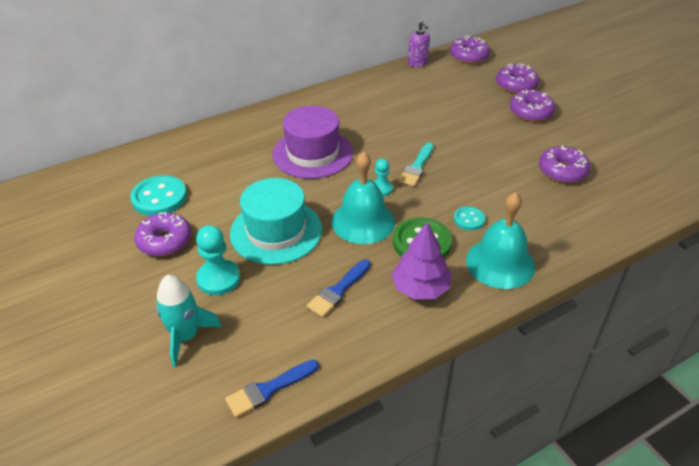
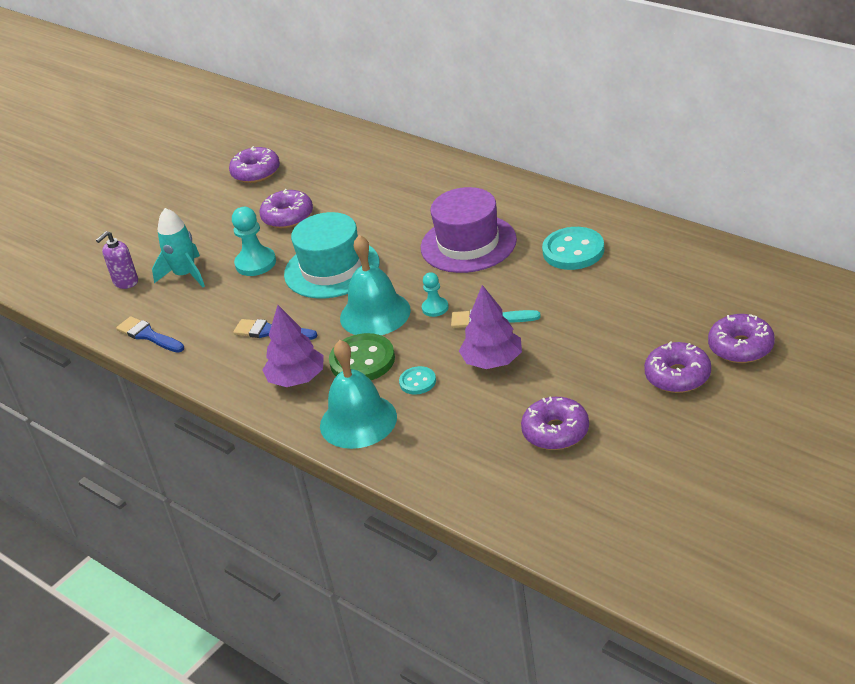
camera: 75 degrees right, 5 degrees down
(159, 198) = (343, 188): turquoise button -> turquoise button (573, 251)
(418, 63) = (726, 251): purple soap dispenser -> purple soap dispenser (125, 282)
(467, 178) = (492, 361): none -> purple tree
(469, 56) = (787, 286): purple donut -> purple donut (256, 172)

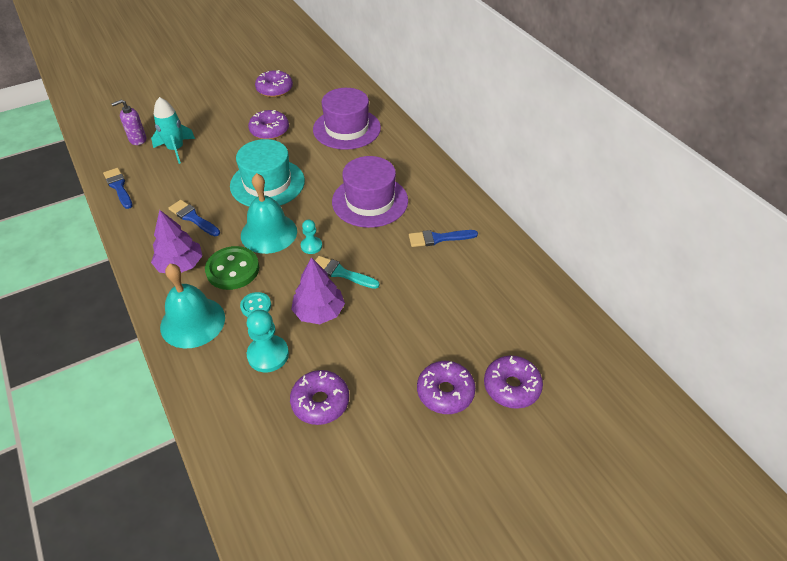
camera: 15 degrees right, 10 degrees up
(255, 263) = (224, 158): turquoise pawn -> turquoise pawn (268, 355)
(382, 183) = (346, 129): none -> purple hat
(573, 251) = (438, 238): turquoise button -> blue brush

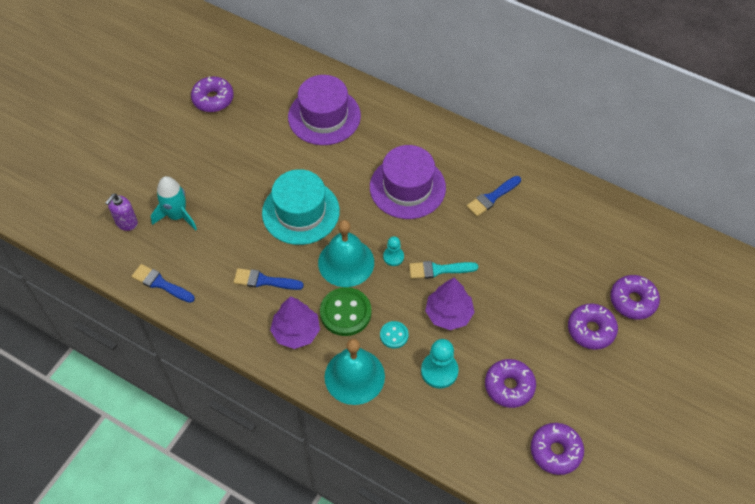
camera: 30 degrees left, 10 degrees up
(269, 130) = (251, 152): purple donut -> purple donut (555, 451)

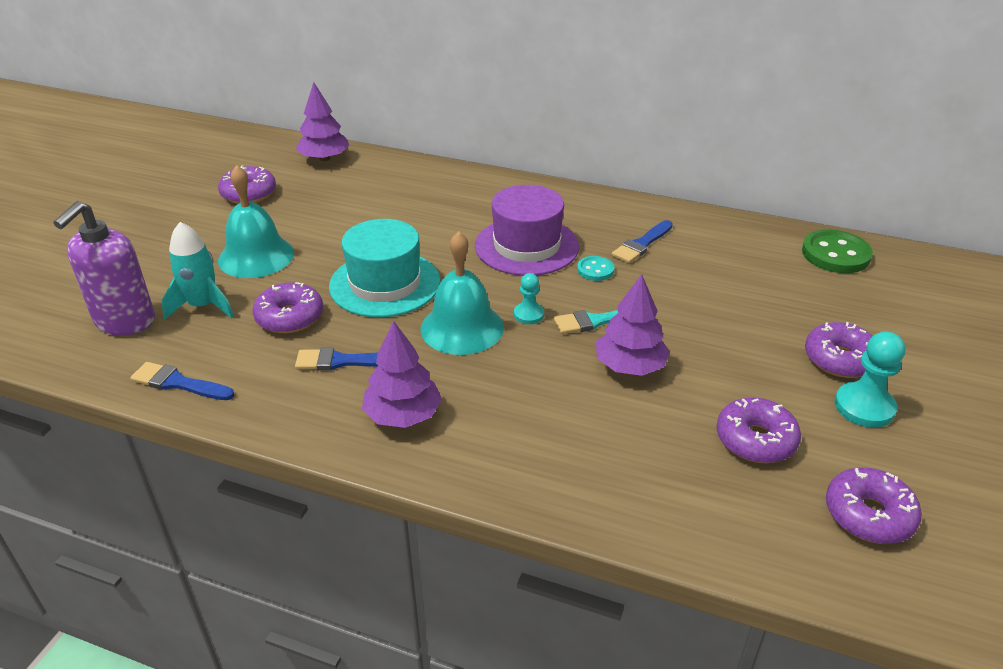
camera: 10 degrees left, 20 degrees down
(126, 223) = (124, 321): purple soap dispenser -> purple soap dispenser, size x1.76
(273, 63) = (324, 158): none -> purple tree
(324, 116) = (399, 195): purple hat -> none
(345, 313) = (475, 383): green button -> green button (835, 254)
(354, 376) = (509, 459): turquoise bell -> turquoise bell (256, 256)
(394, 335) = (557, 400): turquoise button -> turquoise button (595, 270)
(439, 371) = (641, 435): turquoise pawn -> turquoise pawn (864, 407)
(633, 301) = (878, 322): purple donut -> purple donut (290, 317)

